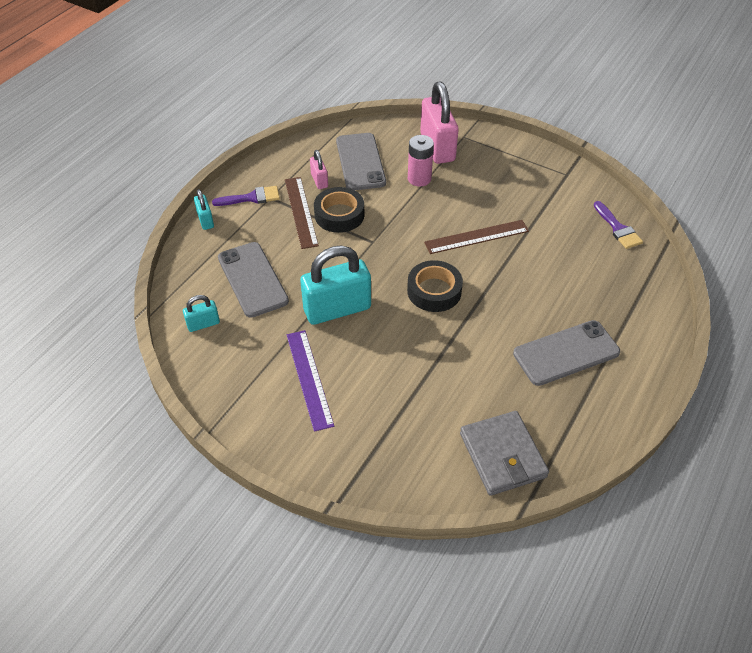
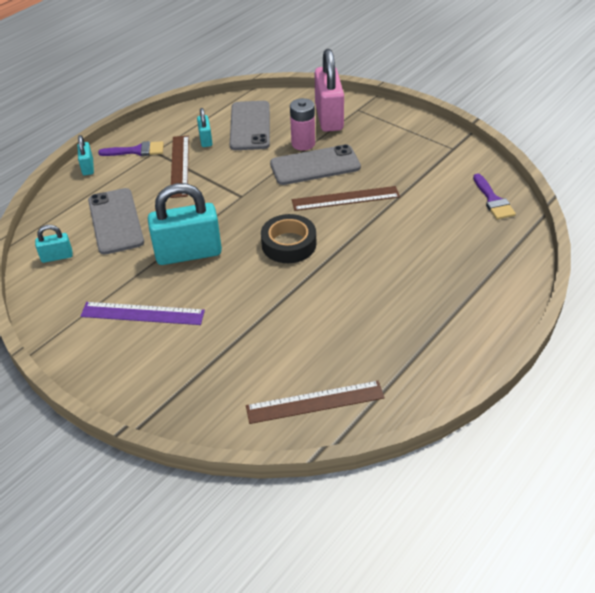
camera: 10 degrees right, 5 degrees down
(309, 378) = (142, 313): purple ruler -> purple ruler turned 75 degrees counterclockwise
(319, 180) = (205, 140): pink padlock -> turquoise padlock
(339, 215) = (216, 170): black tape -> none
(502, 455) = (315, 402): grey wallet -> brown ruler
(566, 353) = (408, 311): grey phone -> grey phone (315, 165)

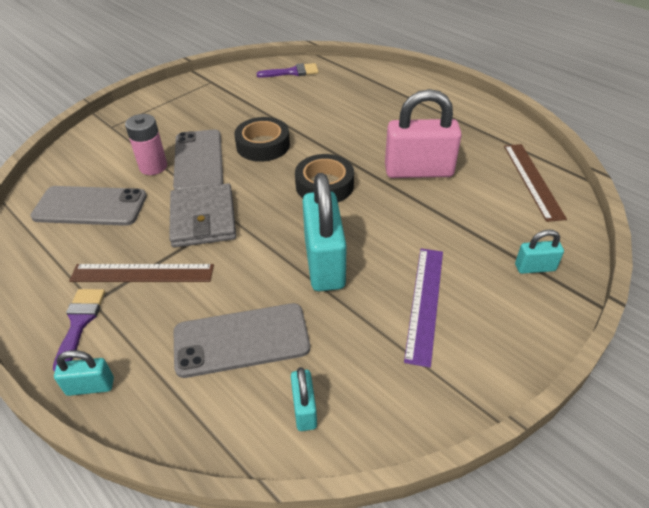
camera: 85 degrees left, 0 degrees up
(205, 140) = (96, 247): turquoise padlock -> turquoise padlock (535, 267)
(238, 182) = (203, 219): none -> grey wallet
(329, 117) = (113, 146): pink padlock -> pink padlock (418, 171)
(345, 199) = (263, 145): brown ruler -> black tape

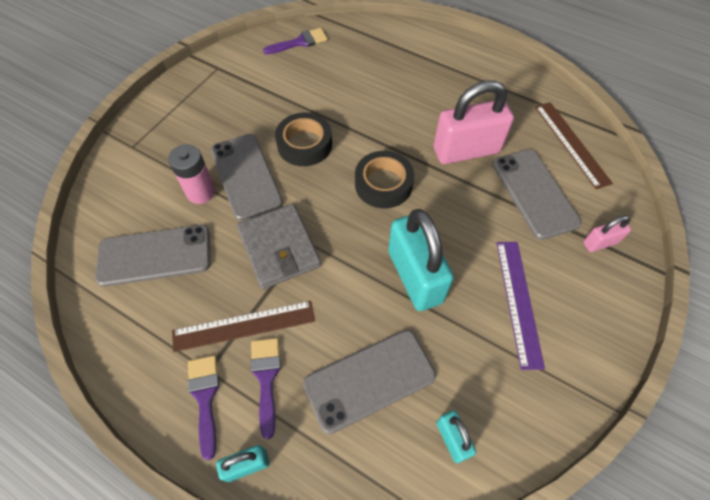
camera: 15 degrees left, 15 degrees up
(143, 318) = (266, 378): none -> purple brush
(477, 215) = (534, 193): none -> grey phone
(535, 267) = (600, 243): turquoise padlock -> pink padlock

